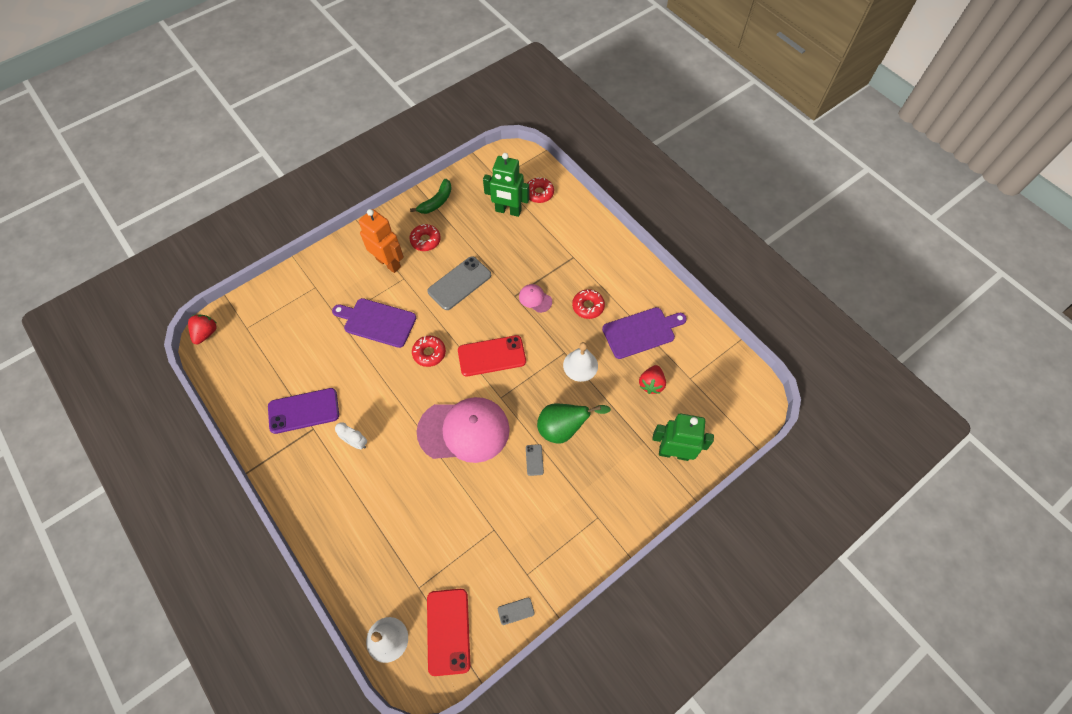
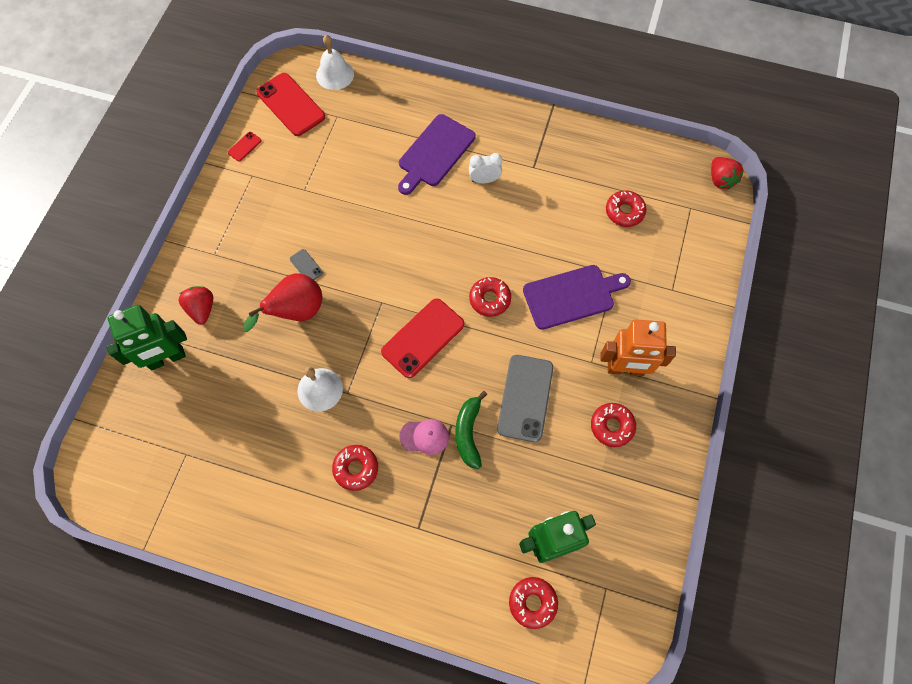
camera: 145 degrees right, 5 degrees up
(289, 353) = (624, 212): none -> red donut
(304, 411) = (557, 175): purple phone -> none
(436, 202) = (649, 491): green banana -> green banana (468, 433)
(464, 430) = (393, 250): pink cap -> none
(516, 611) = (244, 146): grey phone -> red phone
(563, 428) = (296, 312): green pear -> red pear
(641, 332) = (272, 477): purple cutting board -> purple cutting board (434, 153)
(651, 384) = (228, 418): red strawberry -> red strawberry (202, 309)

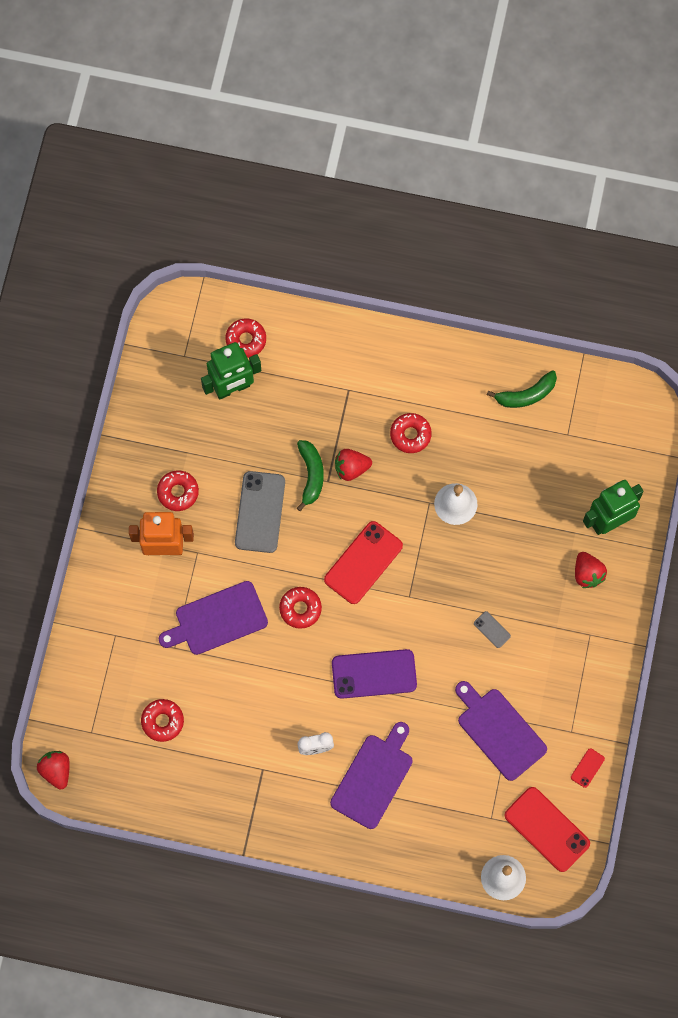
camera: 175 degrees right, 5 degrees up
(220, 504) = (526, 395): none -> green banana
(296, 312) = (493, 579): red pear -> none
(316, 181) = (499, 731): none -> purple cutting board
(424, 236) = (374, 674): none -> purple phone
(424, 436) = (351, 468): pink cap -> red strawberry

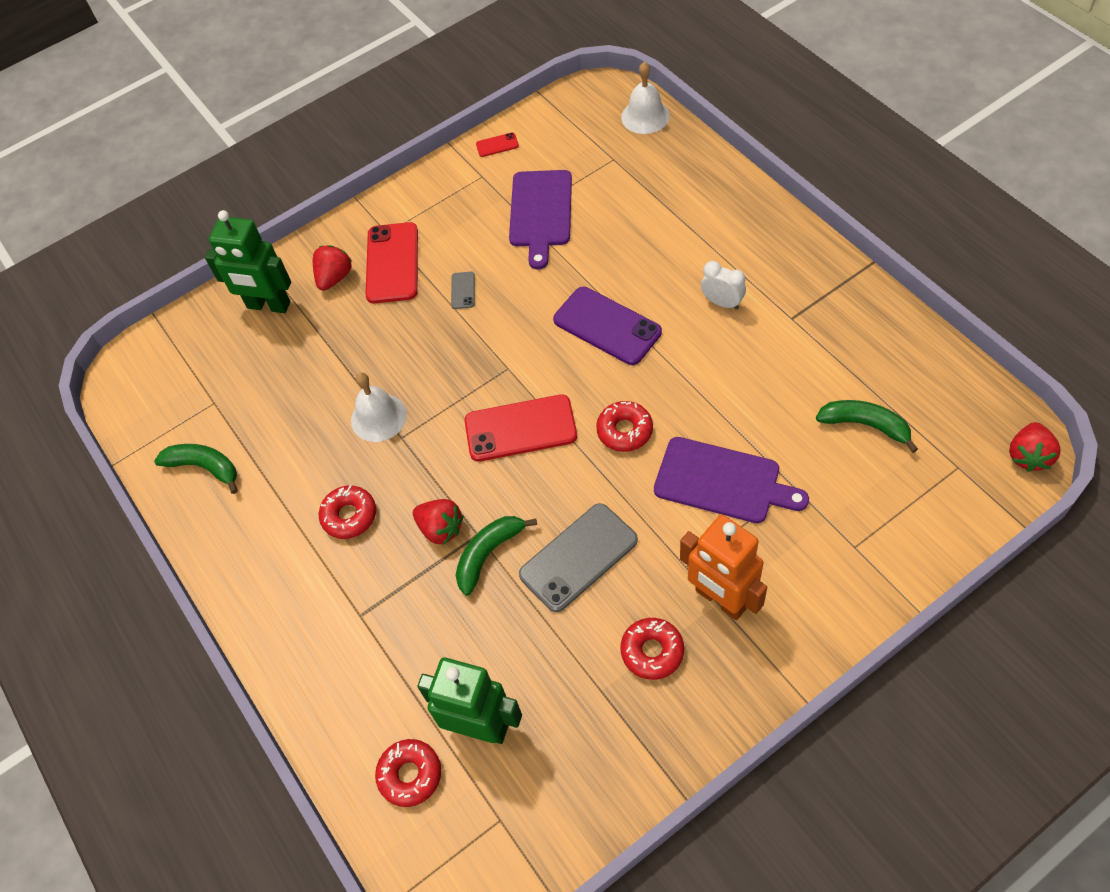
camera: 130 degrees left, 15 degrees down
(162, 721) = (865, 425): red donut -> green banana
(374, 778) = (688, 247): purple cutting board -> none
(547, 829) = (575, 126): red phone -> red phone (392, 263)

